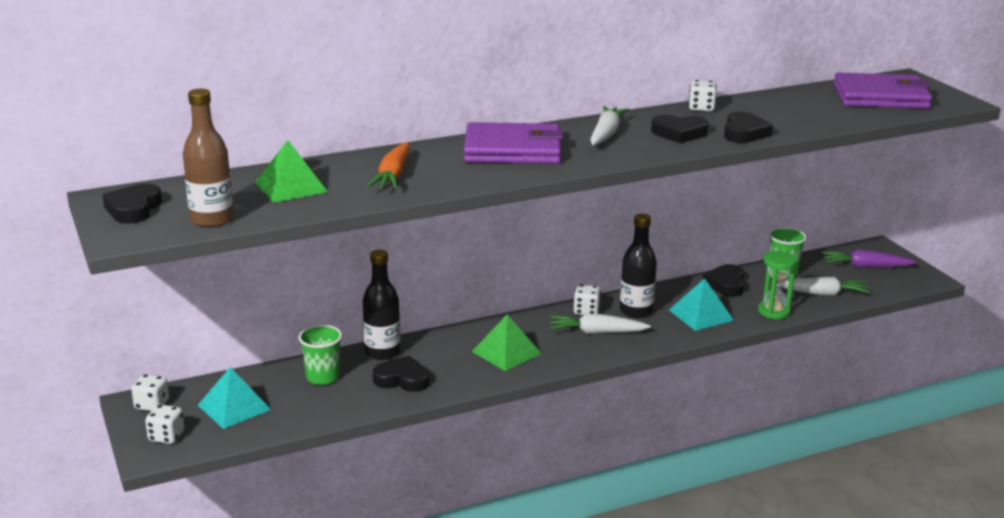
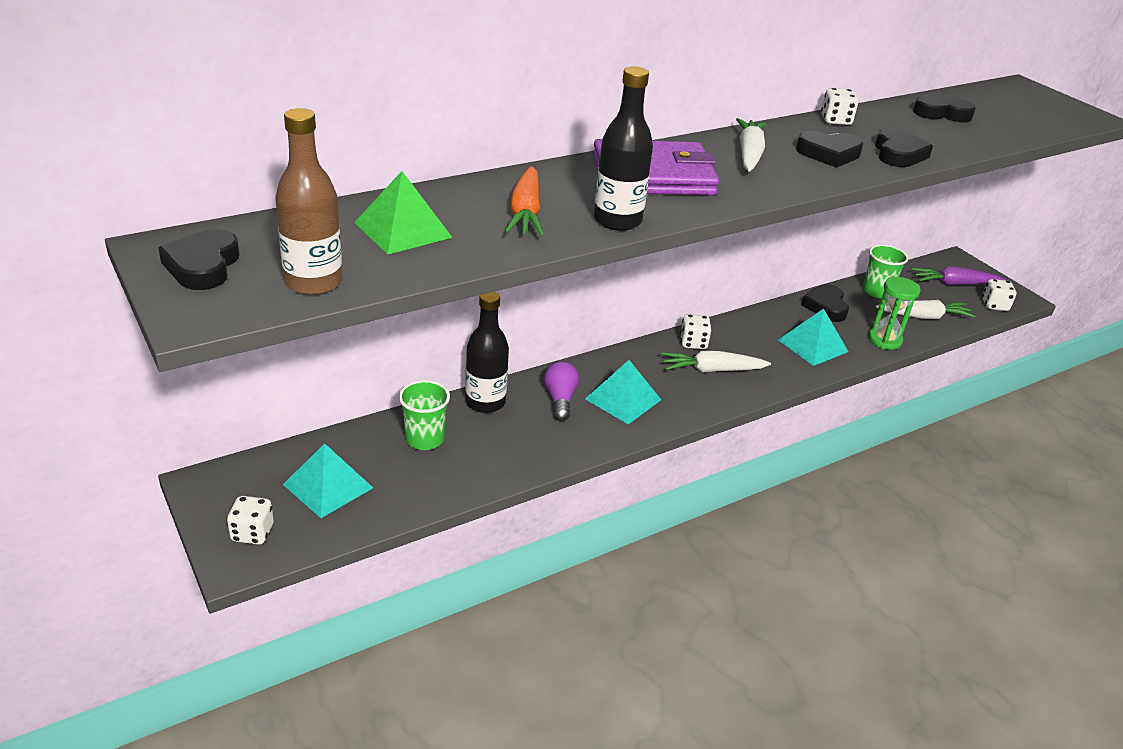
camera: 10 degrees left, 10 degrees up
(152, 405) = (226, 486): white dice -> white dice (994, 305)
(402, 379) = (516, 439): black heart -> black heart (941, 113)
(449, 351) = (560, 399): none -> purple light bulb
(506, 352) = (623, 399): green pyramid -> turquoise pyramid
(636, 311) = (745, 342): black bottle -> black bottle (617, 220)
(880, 97) = (1012, 109): purple wallet -> none

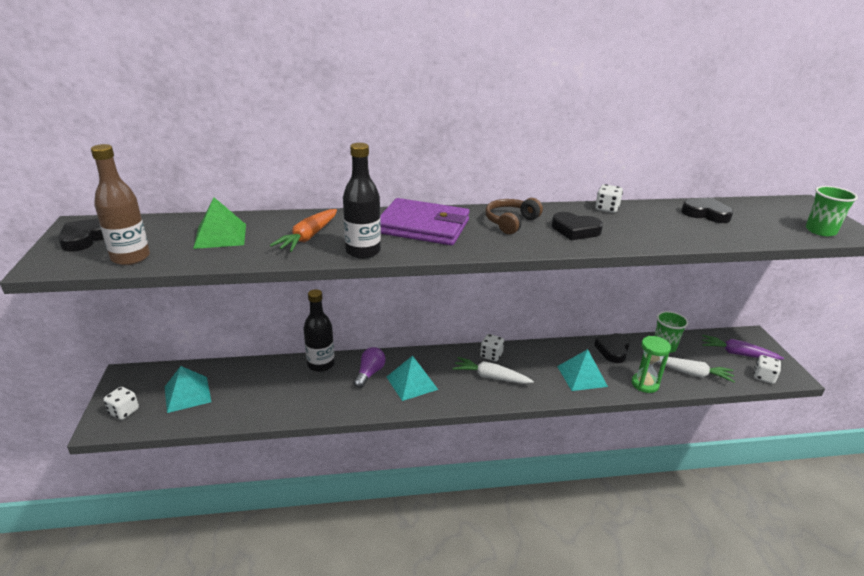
camera: 25 degrees right, 5 degrees down
(424, 439) = (265, 379): green cup -> green cup (820, 231)
(749, 154) = (511, 222): white carrot -> brown headphones
(898, 154) = (635, 238): black heart -> none

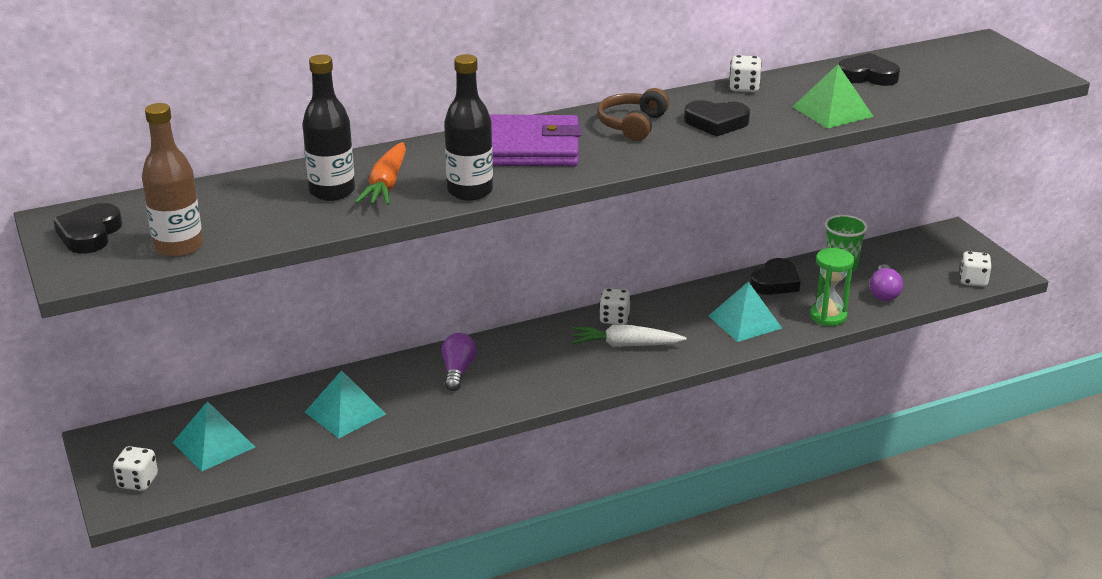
camera: 15 degrees left, 0 degrees up
(220, 236) = (269, 202): green pyramid -> green pyramid (832, 111)
(321, 364) = (382, 373): black bottle -> black bottle (332, 191)
(412, 383) = (522, 372): turquoise pyramid -> turquoise pyramid (345, 413)
(613, 350) = (775, 282): black heart -> black heart turned 150 degrees counterclockwise
(692, 373) = (884, 292): white carrot -> purple light bulb
(737, 353) = (936, 258): purple carrot -> none
(820, 231) = (1004, 78): green cup -> none

